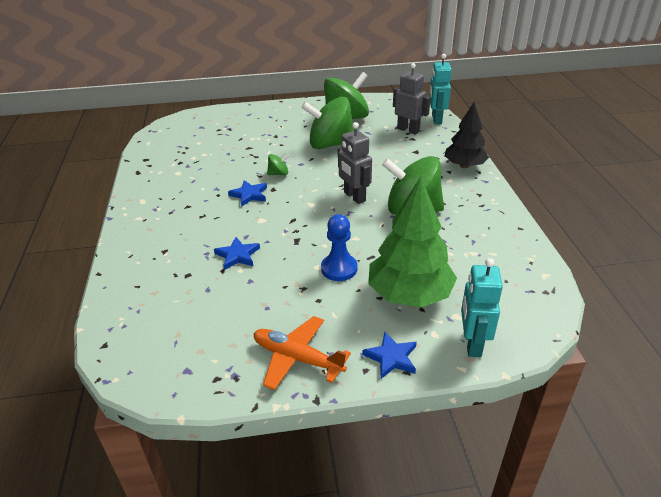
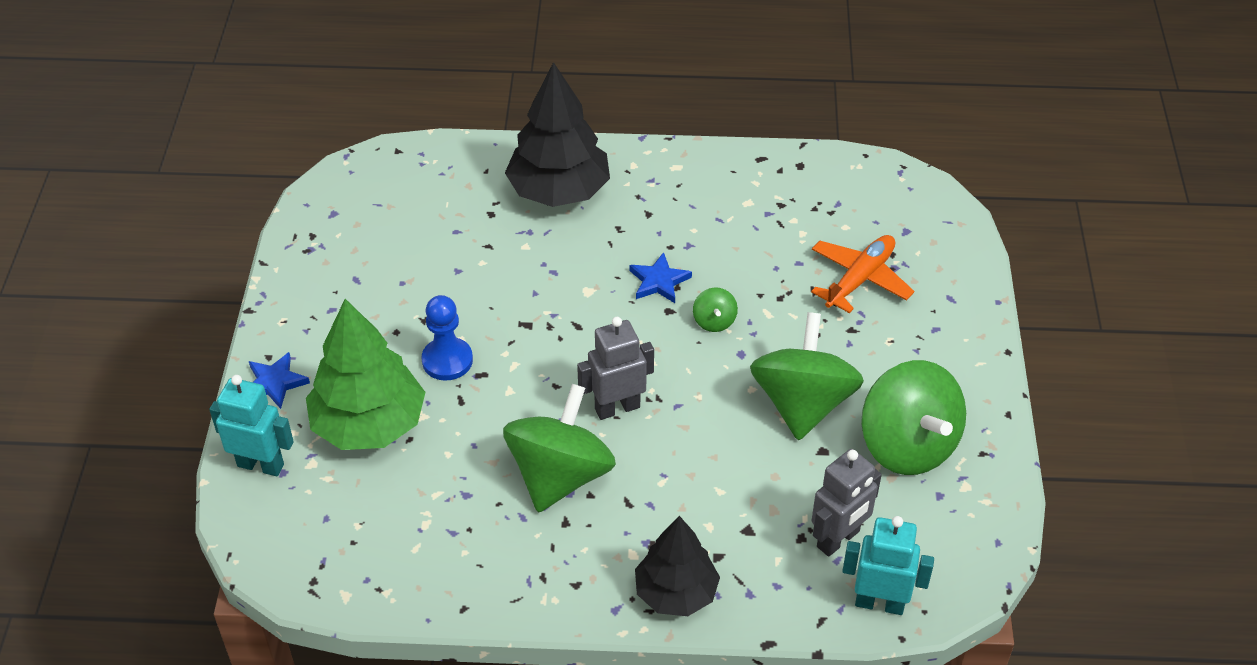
camera: 100 degrees right, 10 degrees up
(164, 246) = (559, 191): none -> black tree
(237, 255) = (512, 261): blue star -> none
(297, 358) = (310, 301): orange plane -> orange plane (860, 279)

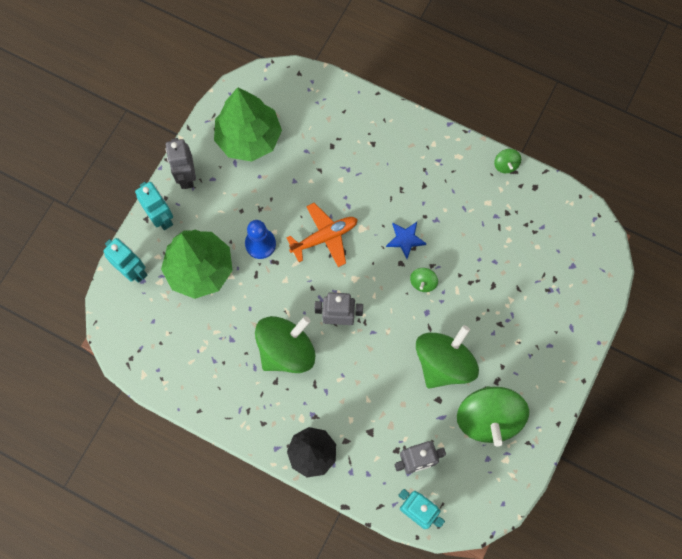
camera: 25 degrees right, 25 degrees up
(275, 382) = (161, 218): blue star -> turquoise robot
(290, 320) = (187, 177): none -> grey robot
(362, 244) = (249, 138): none -> green tree
(559, 191) = (379, 145): black tree -> none
(746, 155) = (505, 165): none -> green spinning top
(860, 279) = (524, 290): orange plane -> orange plane (325, 237)

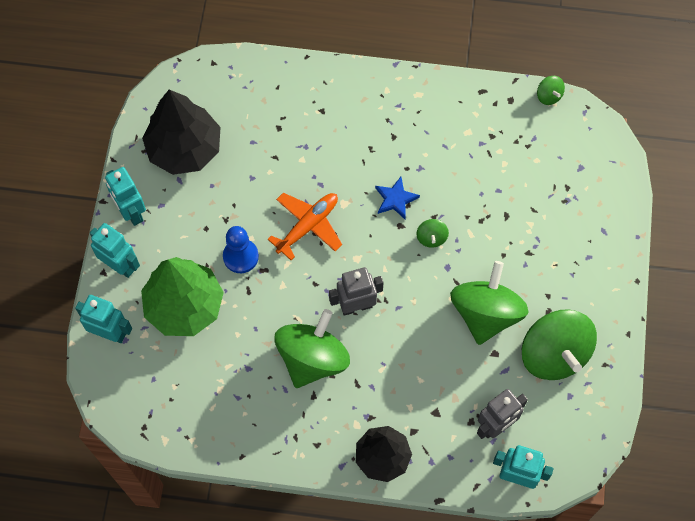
camera: 20 degrees left, 5 degrees down
(187, 177) = (131, 212): grey robot -> turquoise robot
(249, 138) = (184, 149): green tree -> black tree
(505, 165) = (471, 87): green spinning top -> green spinning top (548, 96)

